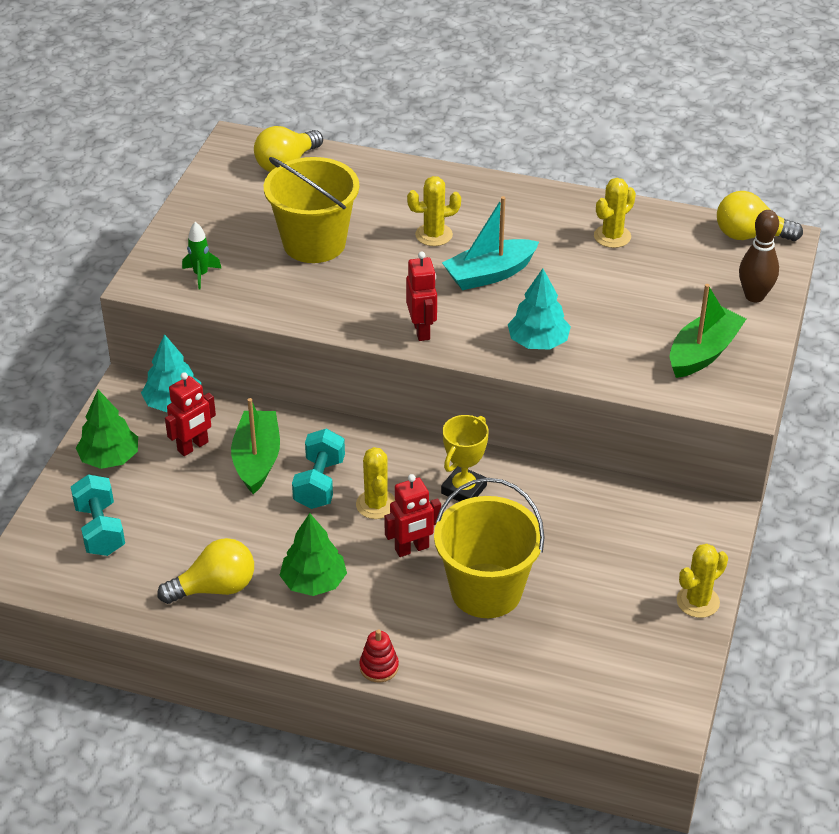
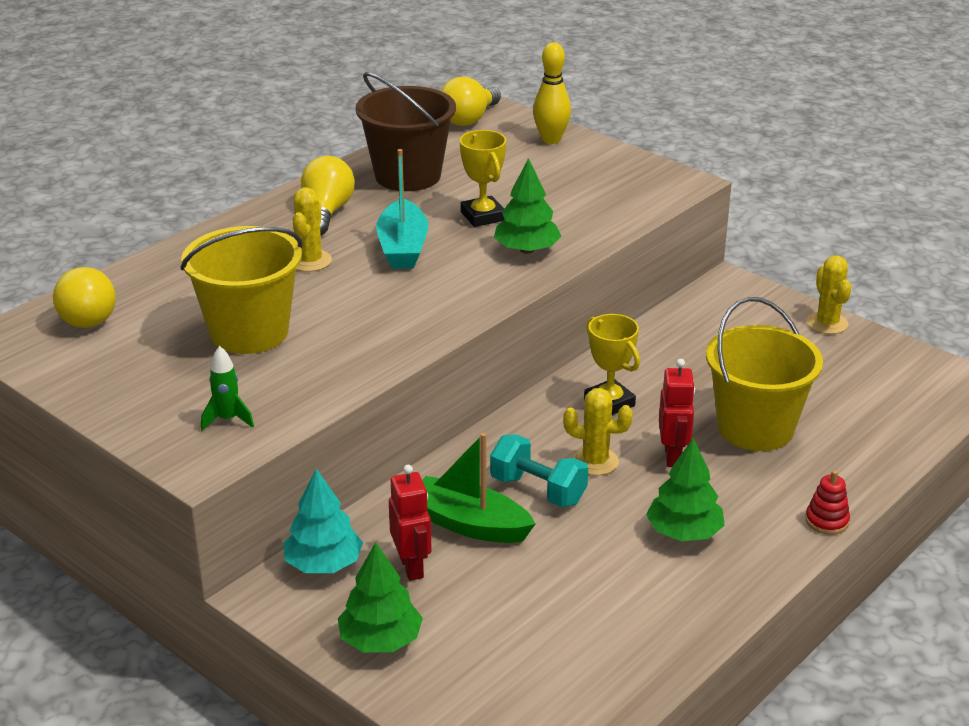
camera: 65 degrees left, 10 degrees down
(100, 530) = (502, 678): turquoise dumbbell -> none
(215, 588) = (654, 606): yellow light bulb -> yellow light bulb (327, 212)
(422, 330) = (455, 305): red robot -> none
(538, 342) = (527, 250): turquoise tree -> green tree
(576, 300) = (482, 216): none -> yellow trophy
(612, 236) = (408, 176): yellow cactus -> brown bucket
(703, 353) = (606, 180): green boat -> none
(754, 296) = (551, 139): brown bowling pin -> yellow bowling pin

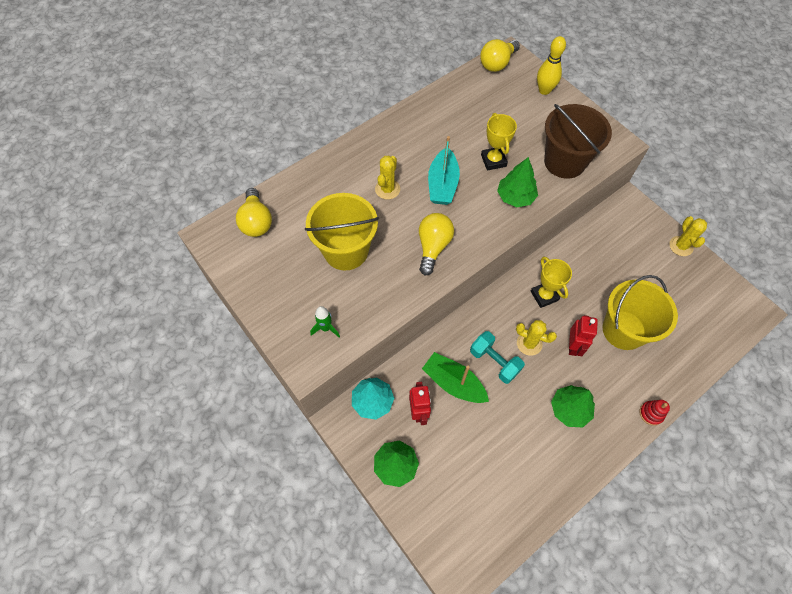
camera: 10 degrees right, 30 degrees up
(327, 212) = (402, 144): yellow light bulb -> yellow light bulb (433, 247)
(408, 176) = (454, 115): brown bucket -> brown bucket (564, 162)

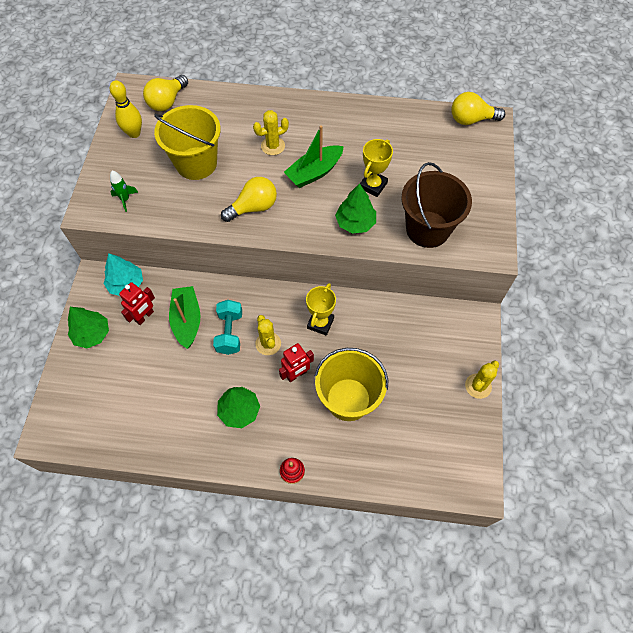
camera: 45 degrees right, 0 degrees up
(442, 184) = (314, 172): turquoise boat -> green boat
(544, 90) = (483, 166): yellow bowling pin -> yellow bowling pin (134, 133)

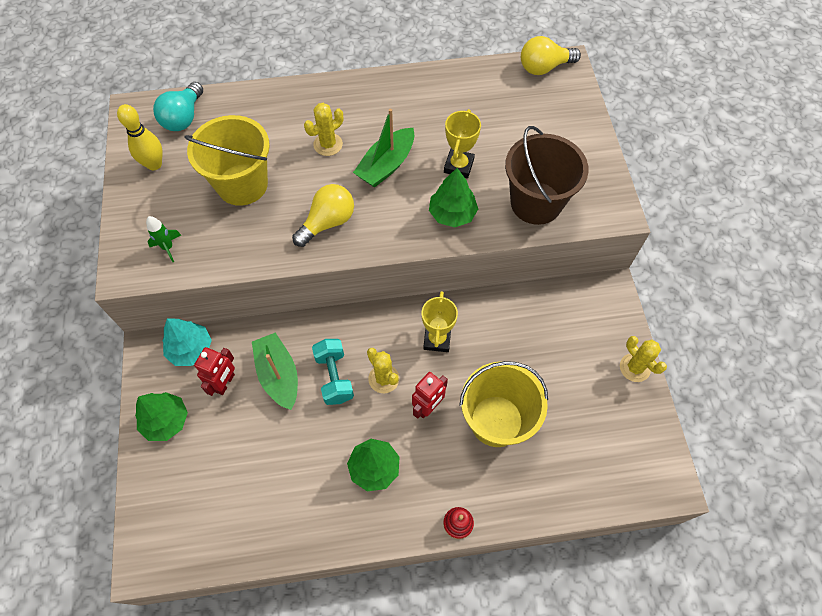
camera: 15 degrees left, 0 degrees up
(167, 102) = (184, 117): yellow light bulb -> turquoise light bulb
(478, 386) = (634, 367): yellow cactus -> yellow cactus turned 60 degrees counterclockwise

